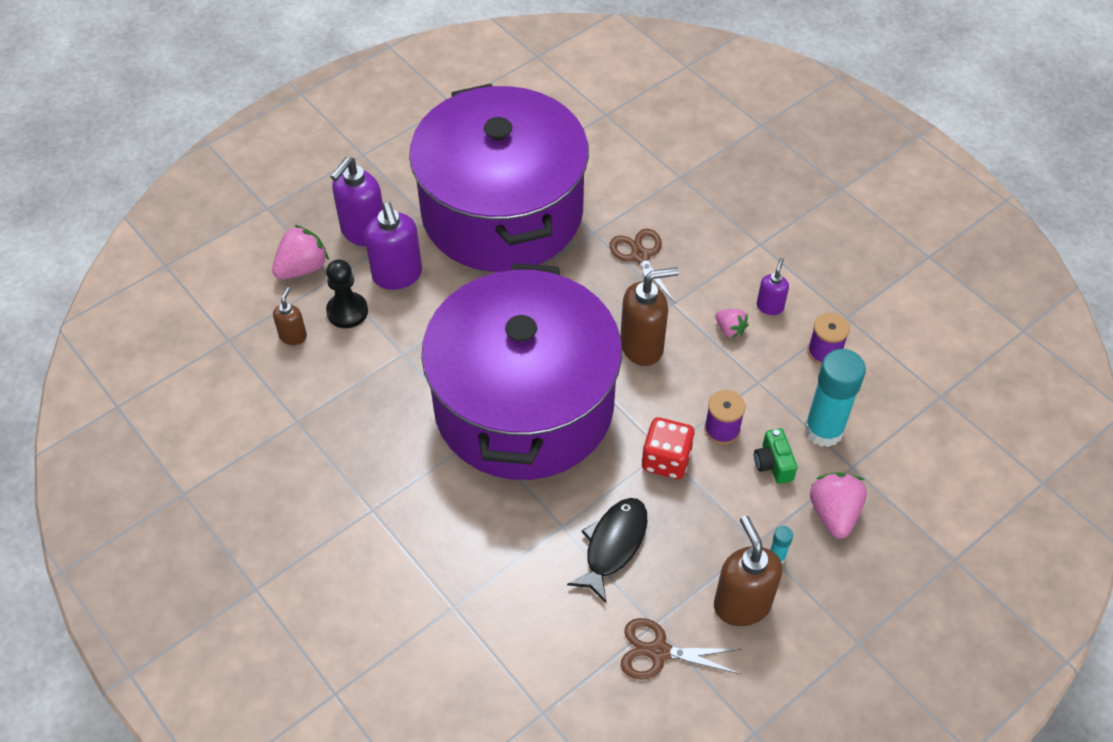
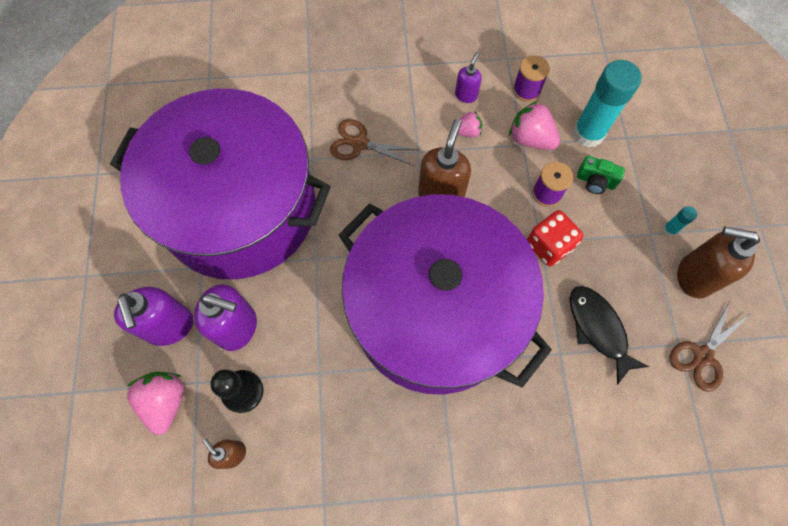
camera: 55 degrees left, 15 degrees up
(770, 306) = (466, 95): purple soap dispenser -> purple soap dispenser turned 60 degrees clockwise
(834, 513) = (656, 172): pink strawberry -> pink strawberry (530, 139)

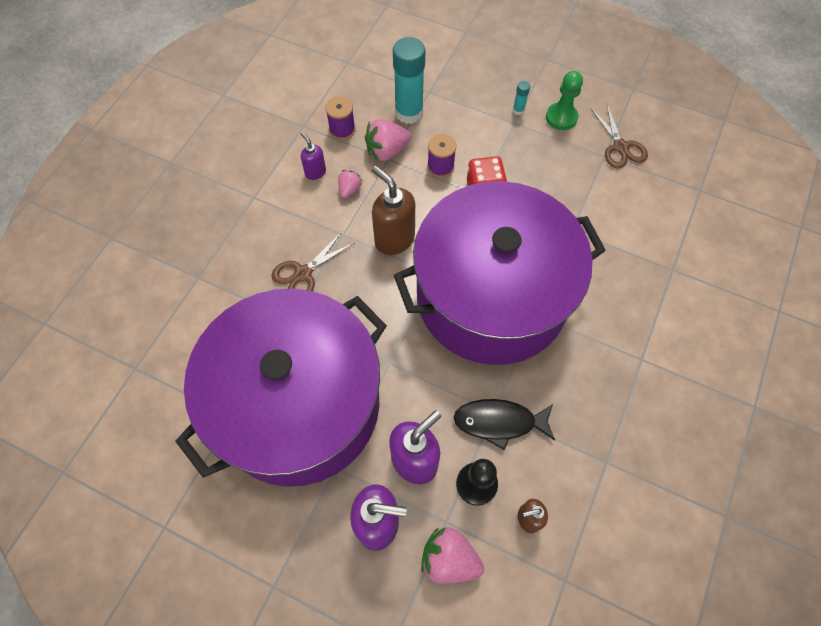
camera: 60 degrees left, 5 degrees down
(595, 181) = (451, 131): green camera -> none
(598, 329) = (567, 196): black fish -> black fish (499, 422)
(694, 276) = (561, 117): brown soap dispenser -> green pawn

